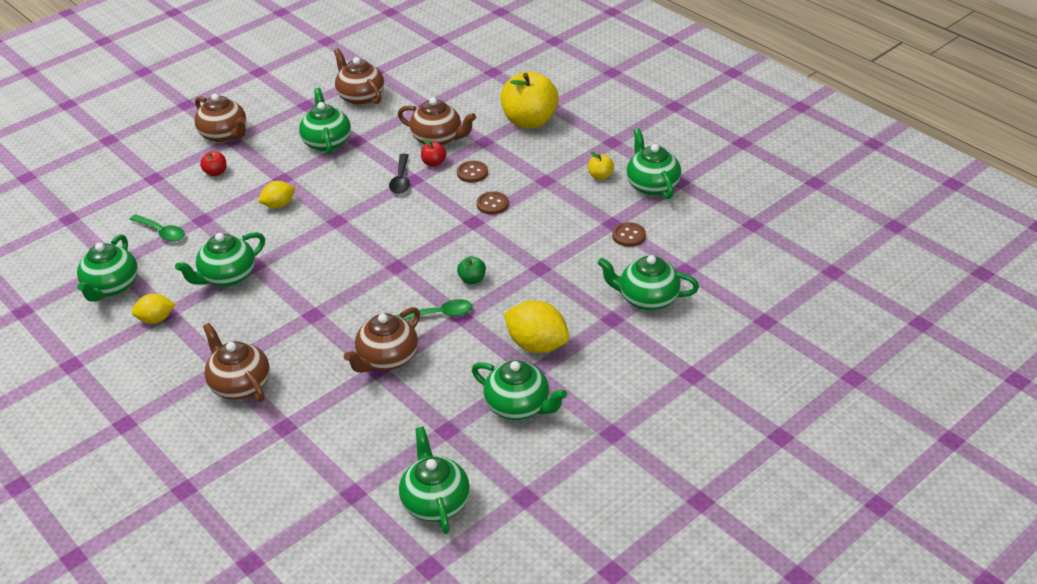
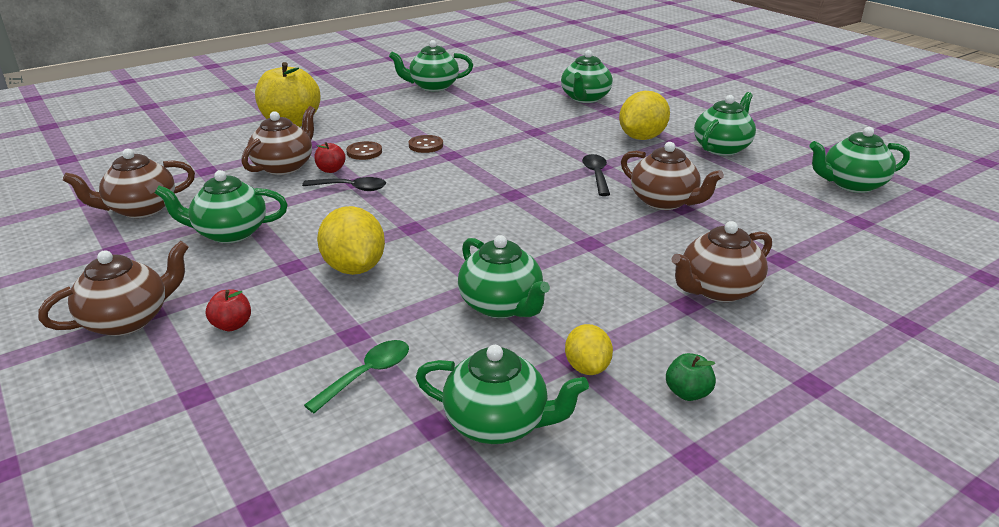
camera: 85 degrees left, 10 degrees down
(279, 205) = (354, 268): yellow lemon -> yellow lemon, size x1.66
(440, 314) = (596, 175): green spoon -> black spoon
(472, 279) = (545, 159): green apple -> green apple (687, 393)
(600, 176) = (407, 102): yellow apple -> none
(629, 236) = (500, 98): brown button -> none

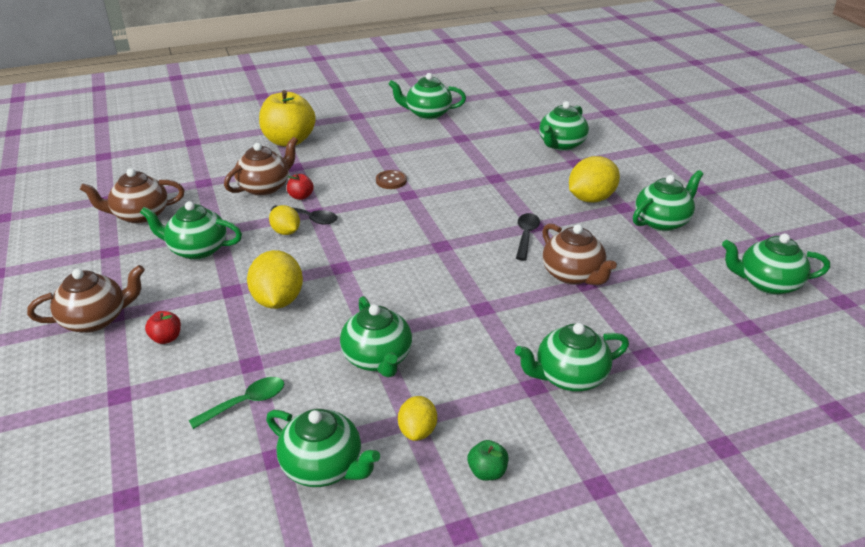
camera: 15 degrees right, 5 degrees up
(330, 203) = (286, 232): none -> yellow lemon
(364, 152) = (336, 181): brown button -> none
(717, 290) = (569, 377): brown teapot -> green teapot

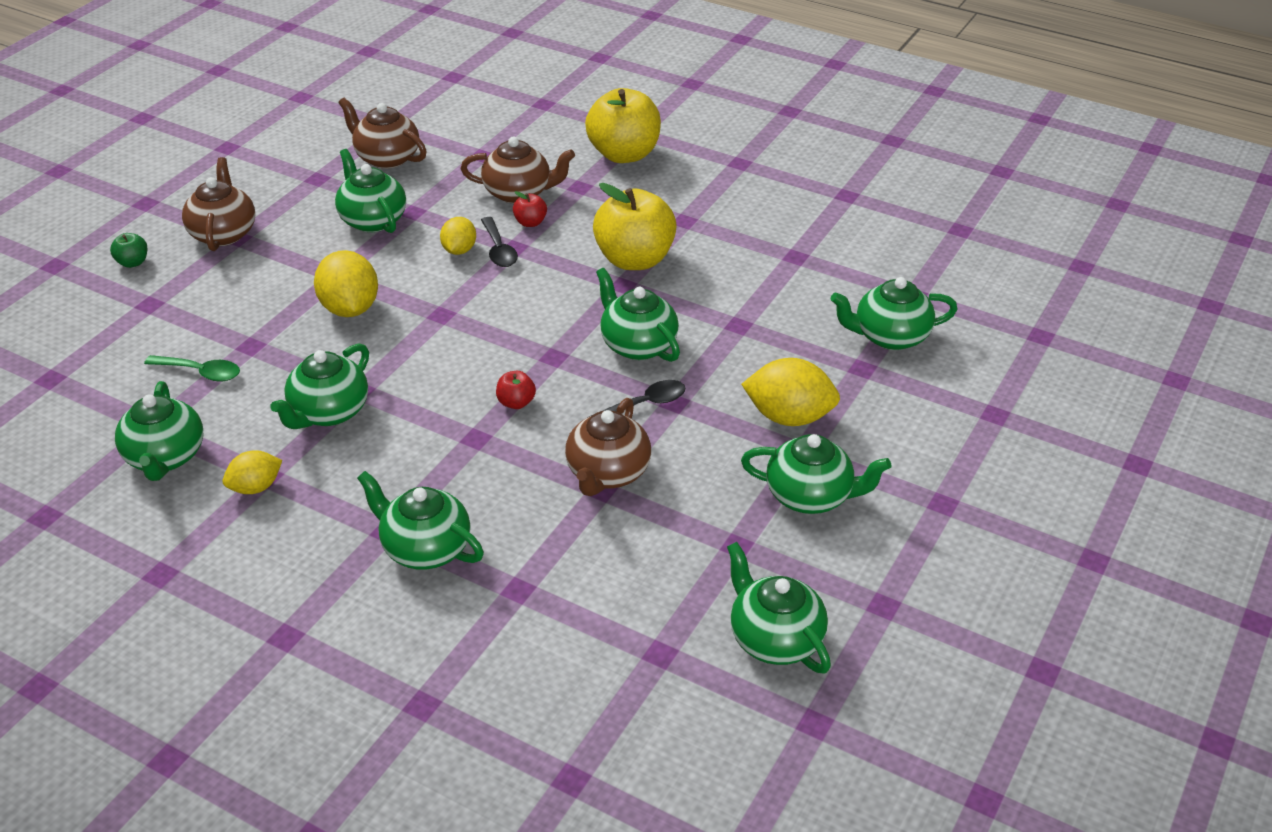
camera: 50 degrees right, 5 degrees up
(96, 319) = (223, 233): brown teapot -> brown teapot turned 120 degrees counterclockwise
(166, 338) = (237, 282): red apple -> red apple (516, 403)
(278, 300) = (350, 308): yellow lemon -> yellow lemon turned 60 degrees counterclockwise
(391, 181) = (634, 259): brown button -> yellow apple
(427, 114) = (817, 205): green teapot -> green teapot (637, 345)
(487, 472) = (241, 555): green apple -> green apple (133, 262)

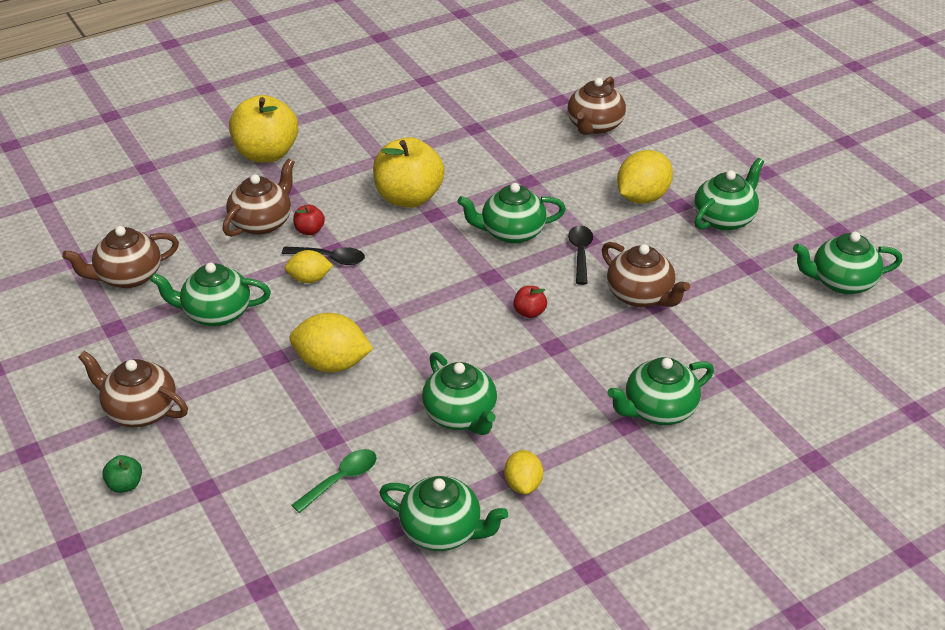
camera: 60 degrees left, 0 degrees up
(459, 250) = (309, 279): yellow lemon -> yellow lemon turned 45 degrees counterclockwise
(889, 337) = (594, 126): green teapot -> brown teapot

